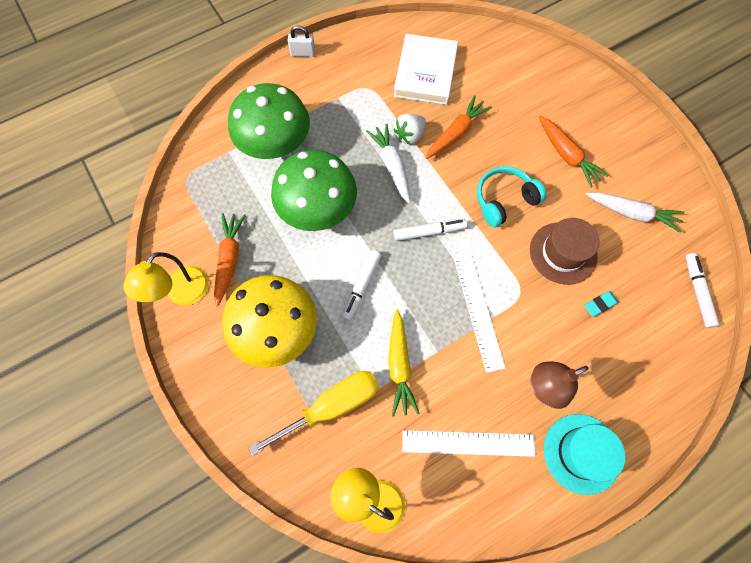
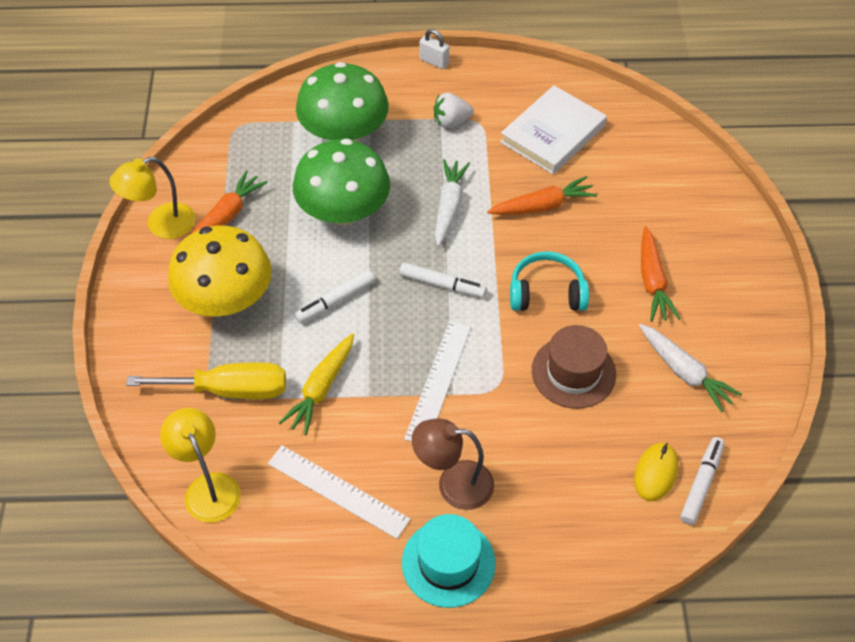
camera: 30 degrees right, 15 degrees down
(409, 135) = (490, 186): white strawberry -> white strawberry (451, 121)
(600, 304) = (577, 440): turquoise eraser -> none
(665, 300) = (655, 473): none -> yellow mouse

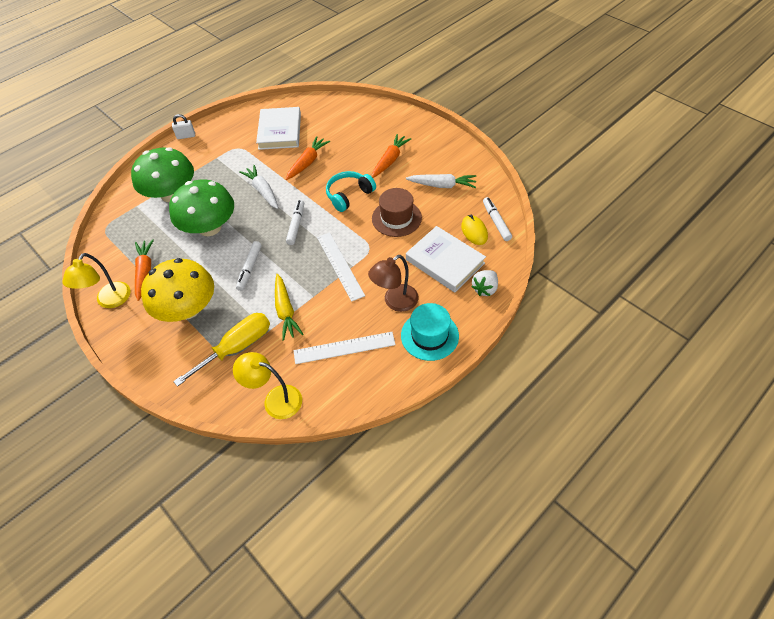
camera: 40 degrees left, 0 degrees up
(442, 285) = (296, 225): white marker -> white marker turned 60 degrees counterclockwise
(451, 121) = (223, 155): white strawberry -> white strawberry (485, 289)
(571, 482) = (445, 261): none -> white book
(652, 281) = (390, 160): orange carrot -> orange carrot turned 105 degrees counterclockwise

